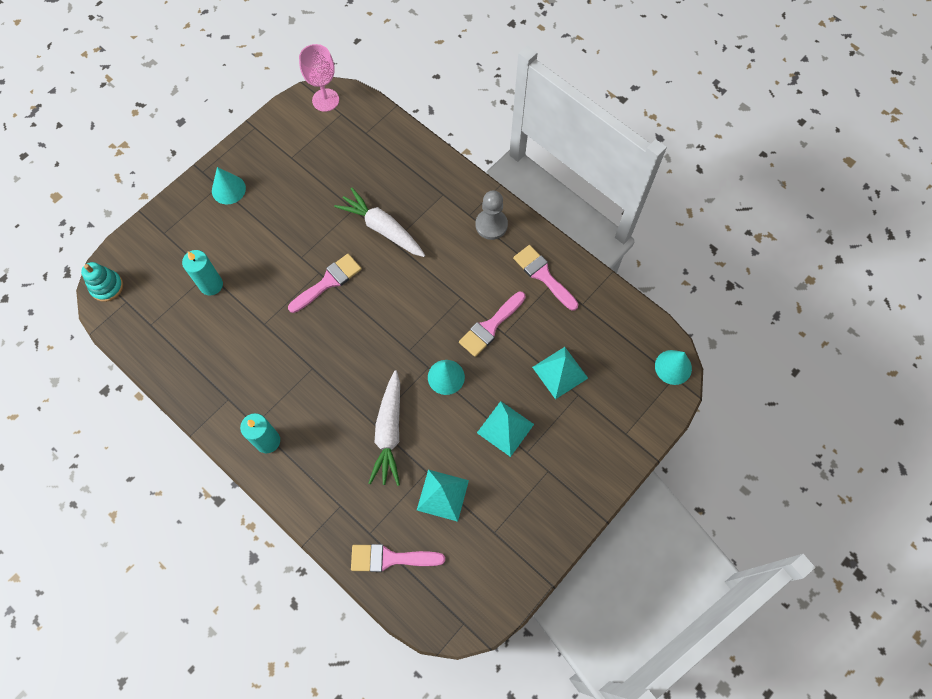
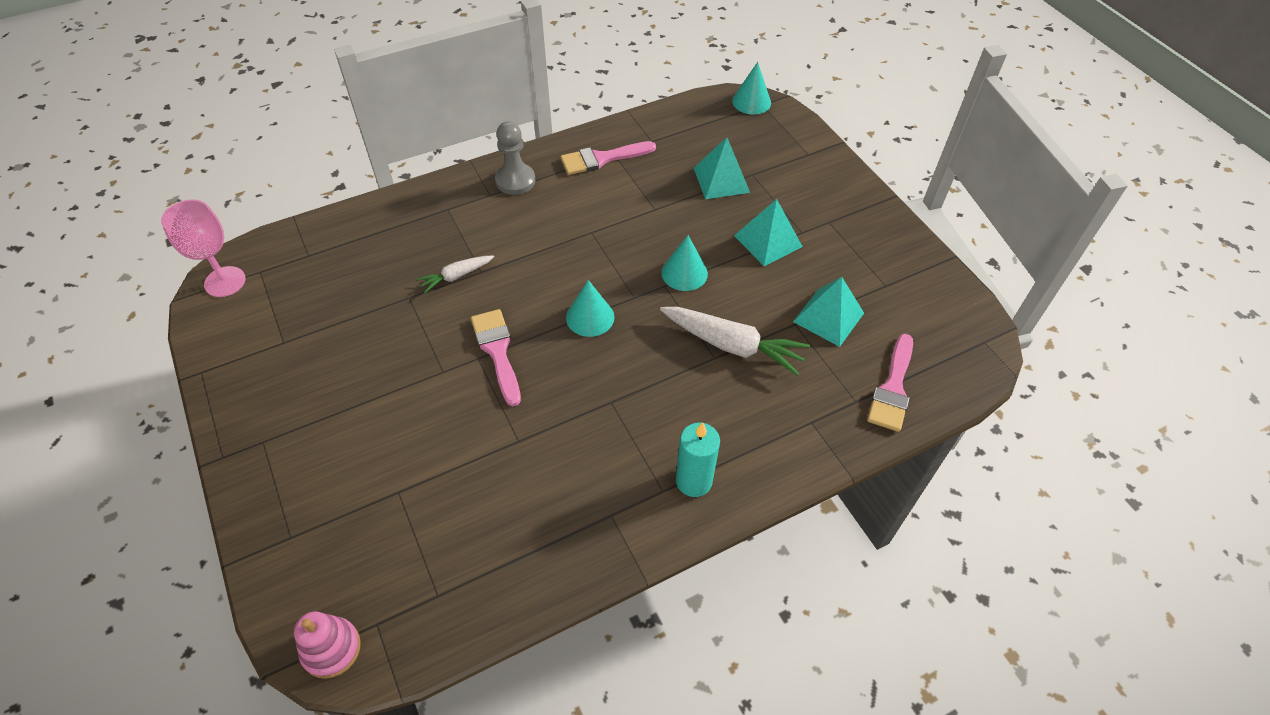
camera: 70 degrees left, 15 degrees down
(107, 287) = (331, 649): turquoise stacking toy -> pink stacking toy
(211, 285) = (420, 492): turquoise candle -> none
(228, 189) = (277, 430): turquoise cone -> turquoise cone (590, 317)
(382, 228) = (456, 276): white carrot -> white carrot, size x0.55
(490, 326) = (640, 218): pink brush -> none

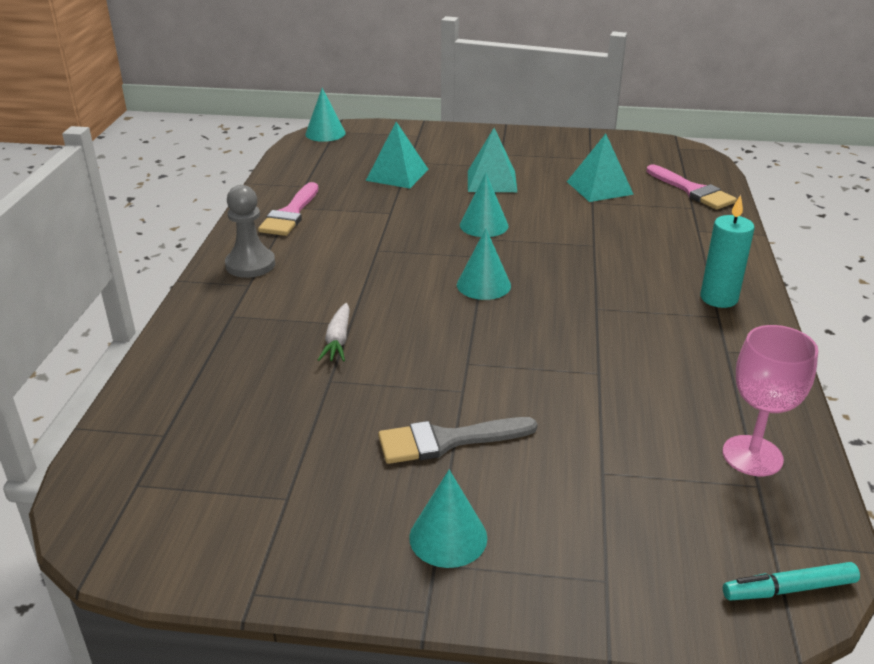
camera: 55 degrees left, 20 degrees down
(225, 282) = (112, 522): pink goblet -> pink goblet (752, 456)
(288, 437) = (448, 537): none -> turquoise cone
(331, 649) = (788, 589): pink stacking toy -> turquoise marker
(381, 390) = (446, 441): none -> grey brush
(497, 351) = (471, 348): pink brush -> none
(732, 345) = (588, 233): white carrot -> none

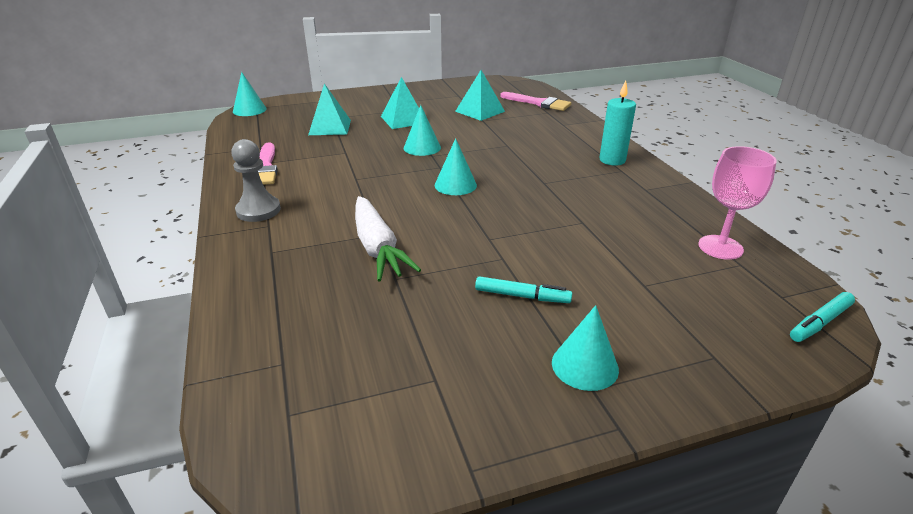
camera: 25 degrees left, 0 degrees up
(338, 340) = (377, 248): white carrot -> white carrot, size x1.82
(446, 441) = (522, 296): grey brush -> turquoise marker

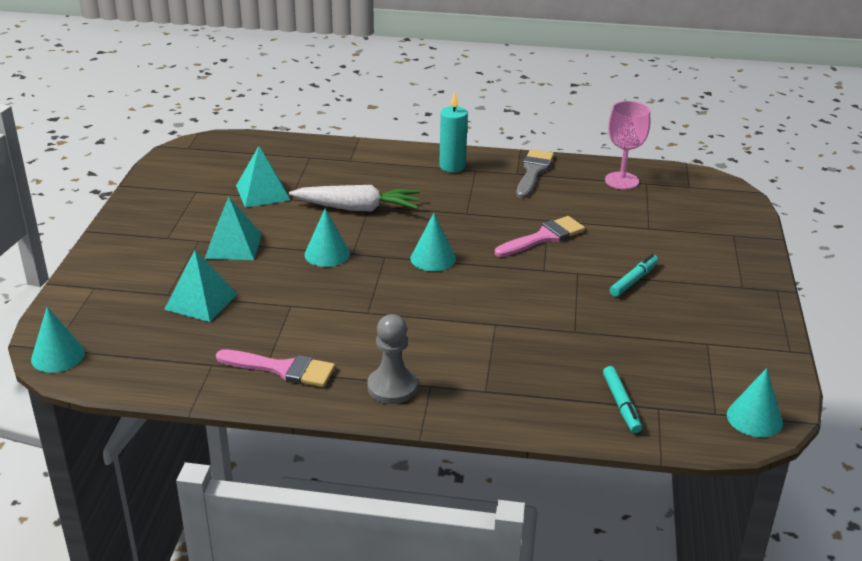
camera: 65 degrees left, 0 degrees up
(377, 248) = (520, 329): white carrot -> white carrot (357, 208)
(539, 103) = (279, 153): pink brush -> pink brush (544, 237)
(585, 365) = (720, 282): turquoise cone -> turquoise cone (754, 418)
(660, 196) = (533, 172): none -> grey brush
(819, 322) = (720, 187): turquoise marker -> turquoise marker (621, 404)

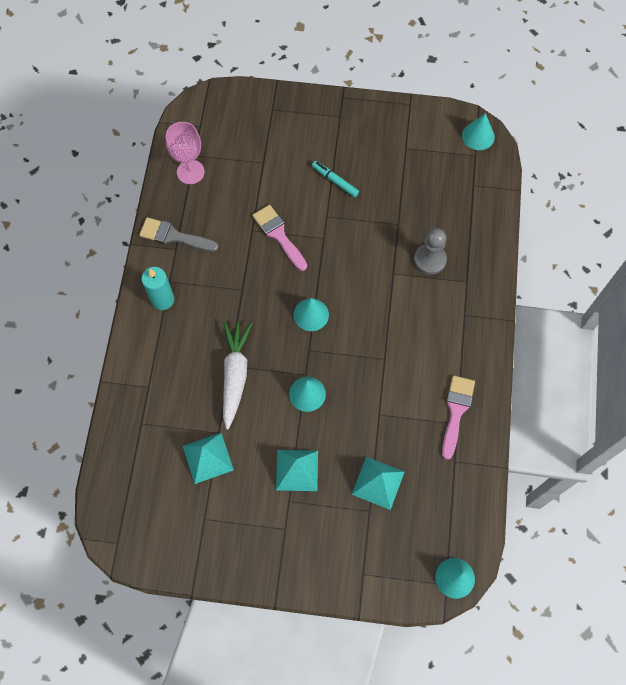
camera: 90 degrees left, 35 degrees up
(392, 387) = (469, 338): grey pawn -> grey pawn (430, 260)
(621, 404) = (472, 205): turquoise marker -> none

